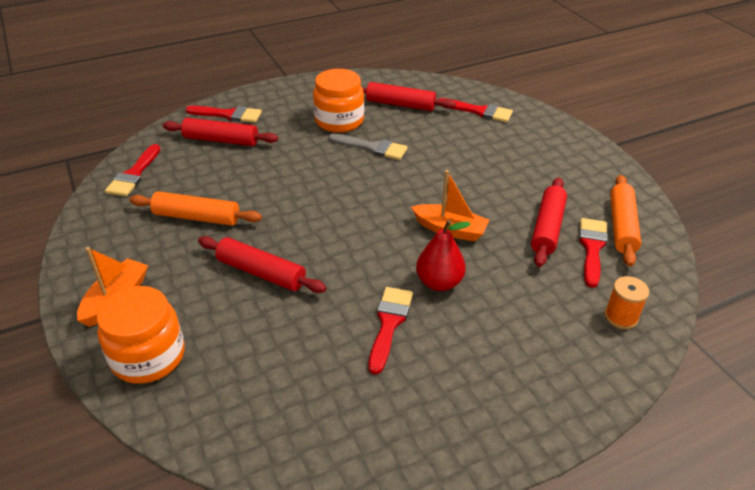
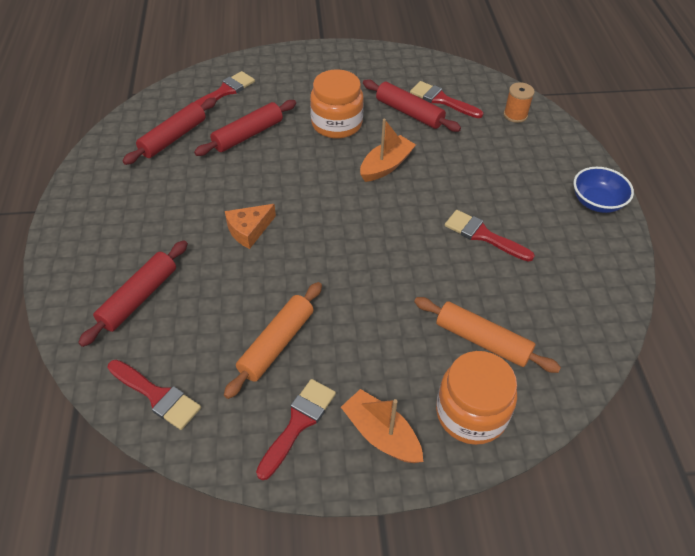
camera: 70 degrees left, 10 degrees up
(228, 115) = (86, 281): red brush -> red brush (298, 423)
(261, 272) = (388, 305): red rolling pin -> red rolling pin (248, 135)
(315, 170) = (249, 230): none -> orange cheese
(339, 121) = (171, 190): orange jar -> orange jar (336, 124)
(372, 148) = (236, 179): grey brush -> none
(439, 282) = (447, 192): red pear -> none
(510, 426) = (596, 202): none -> blue bowl
(621, 226) = (424, 77): orange rolling pin -> orange rolling pin (482, 341)

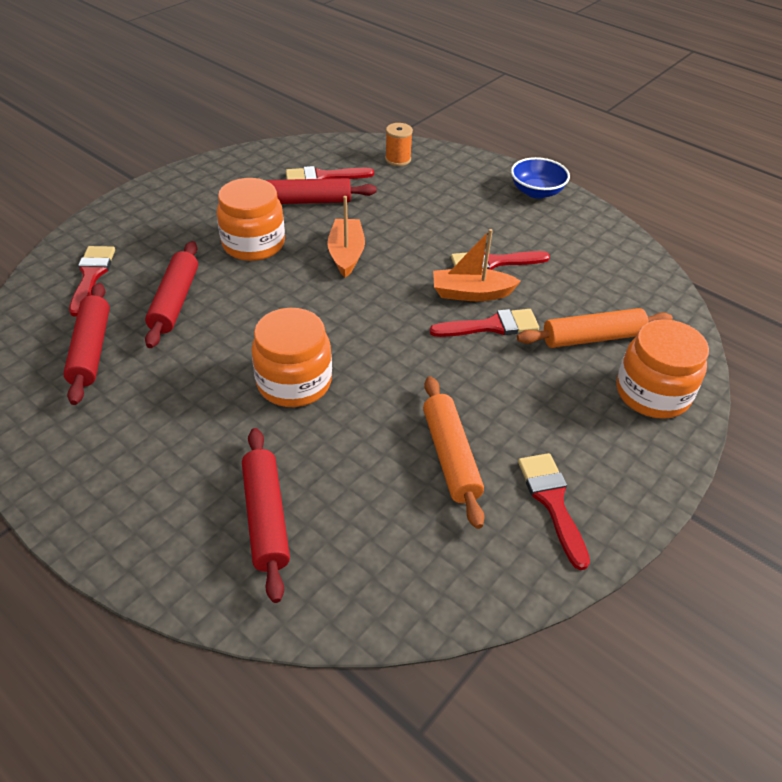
camera: 45 degrees left, 5 degrees down
(157, 395) = (407, 584): red brush -> red brush (491, 326)
(249, 230) = (294, 382): orange cheese -> orange jar
(381, 434) = (618, 458): orange boat -> orange boat (471, 293)

